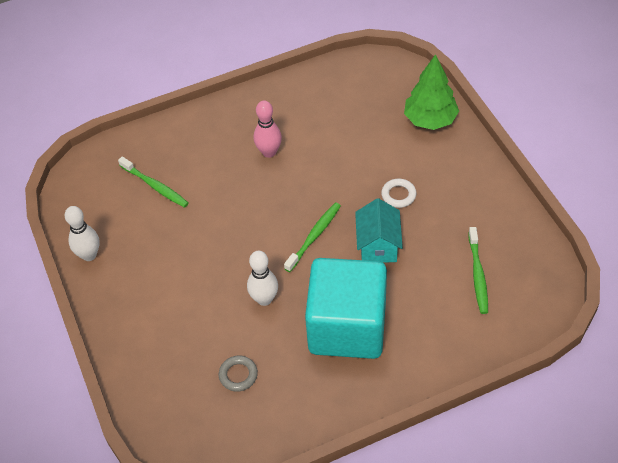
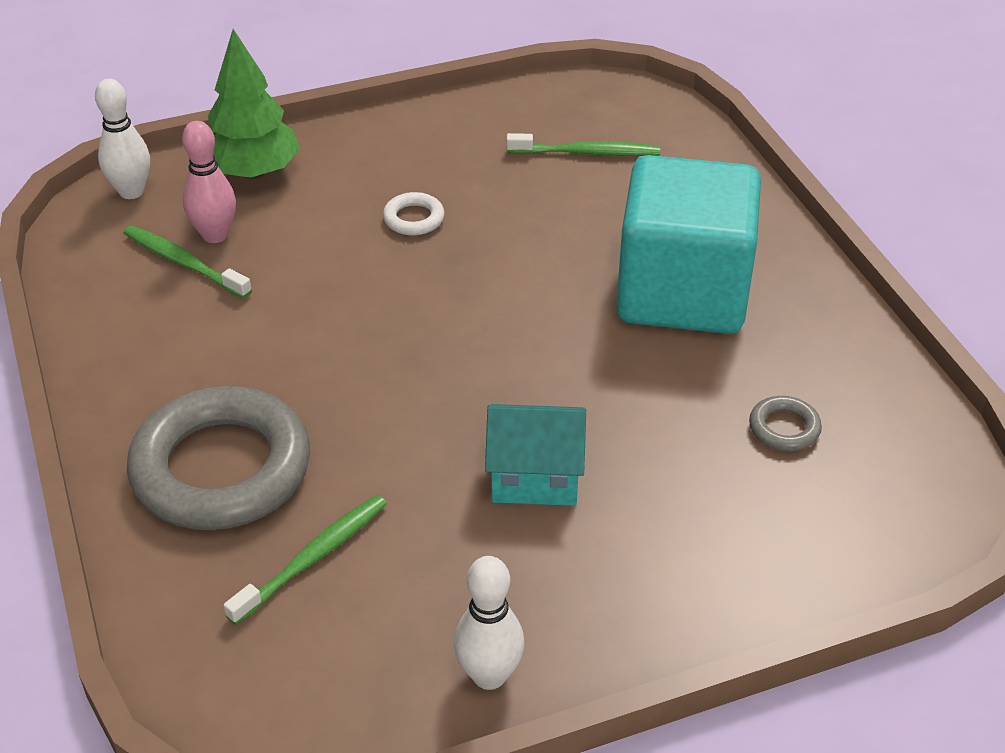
camera: 90 degrees left, 10 degrees down
(208, 146) = (221, 469): none -> grey ring
(264, 299) = (622, 390): white bowling pin -> white bowling pin (131, 191)
(269, 152) = (267, 375): pink bowling pin -> pink bowling pin (215, 235)
(314, 236) = (488, 322): green toothbrush -> green toothbrush (184, 263)
(378, 245) = (518, 248): turquoise house -> turquoise house (535, 478)

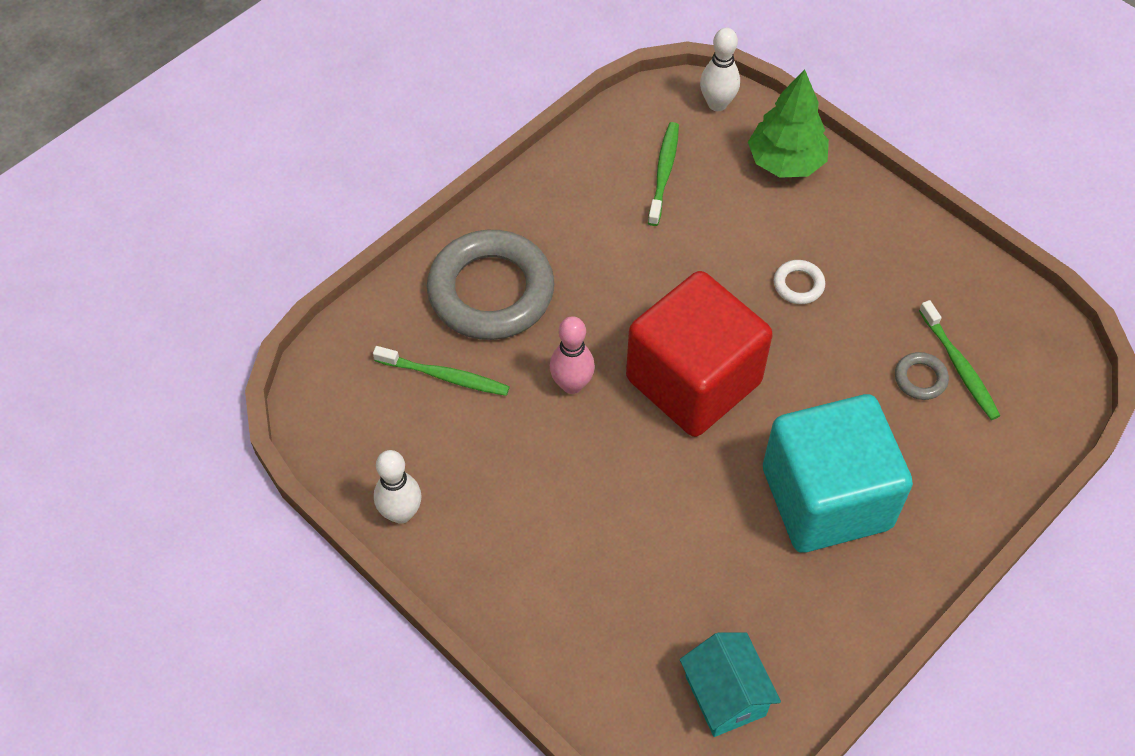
camera: 65 degrees right, 15 degrees up
(215, 235) = (703, 175): pink bowling pin -> pink bowling pin (572, 384)
(476, 338) = (693, 381): none -> red cube
(535, 478) = (577, 473): turquoise house -> turquoise house (725, 695)
(784, 428) = (713, 619): grey ring -> grey ring (920, 378)

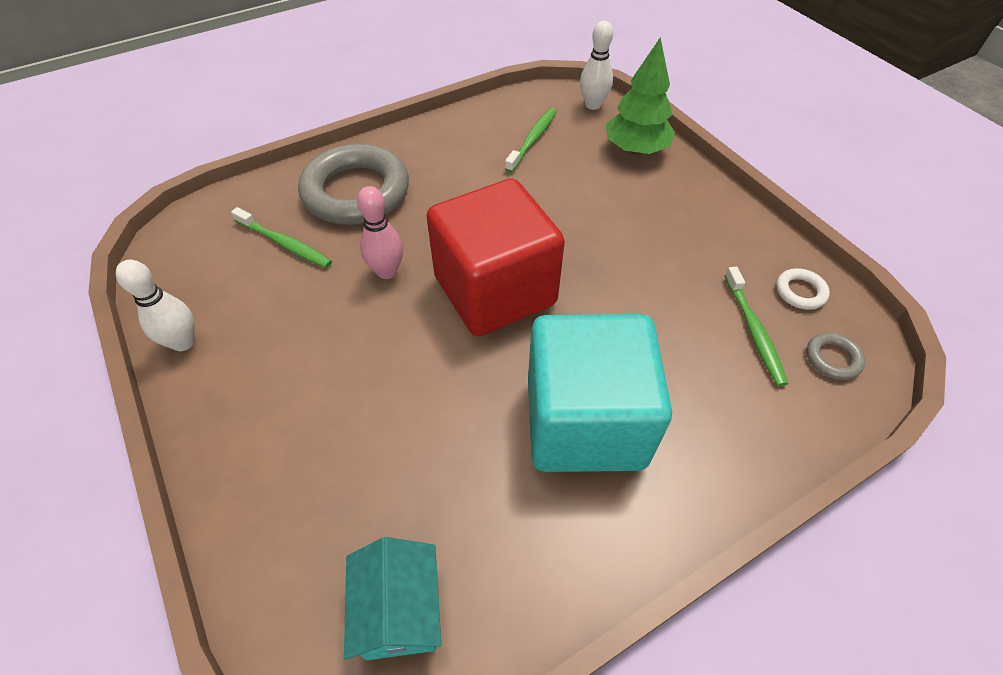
camera: 15 degrees right, 5 degrees down
(798, 285) = (618, 236): white ring -> white ring (800, 292)
(920, 378) = (712, 333): grey ring -> grey ring (832, 359)

